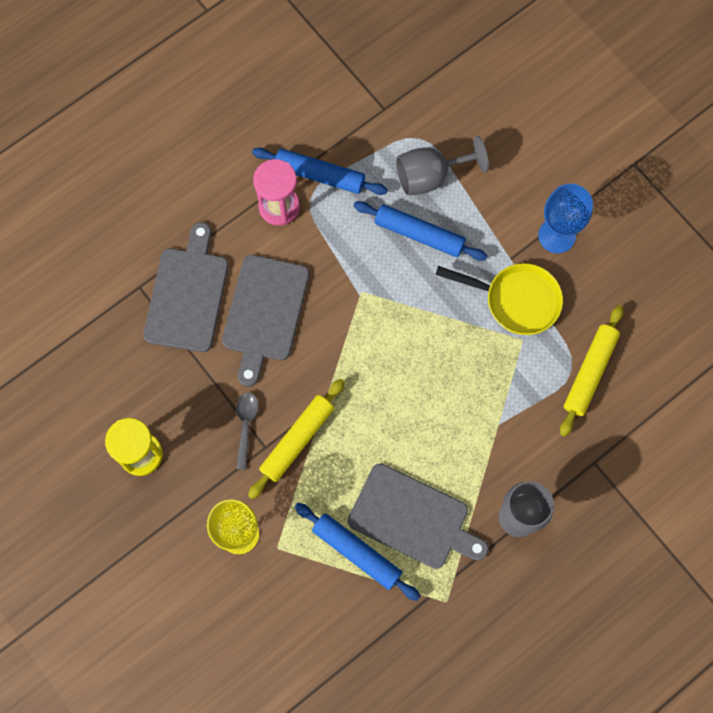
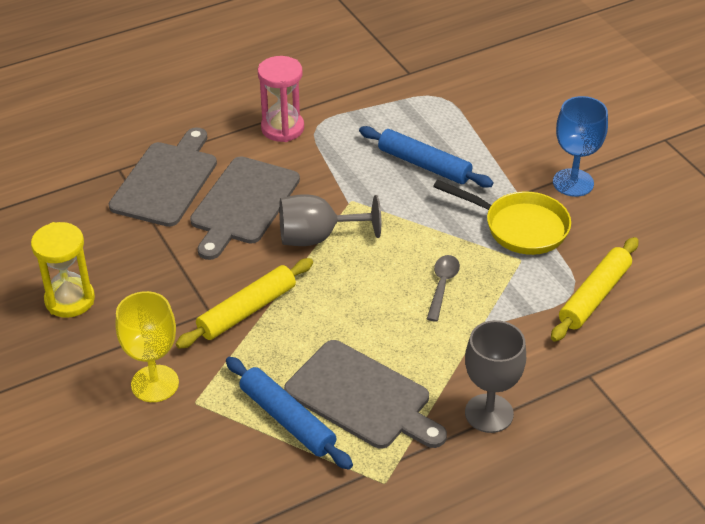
camera: 10 degrees right, 30 degrees down
(246, 425) = (193, 291): grey spoon -> grey spoon (442, 285)
(320, 175) = (331, 111): blue rolling pin -> none
(430, 176) = (445, 124): grey goblet -> grey goblet (317, 237)

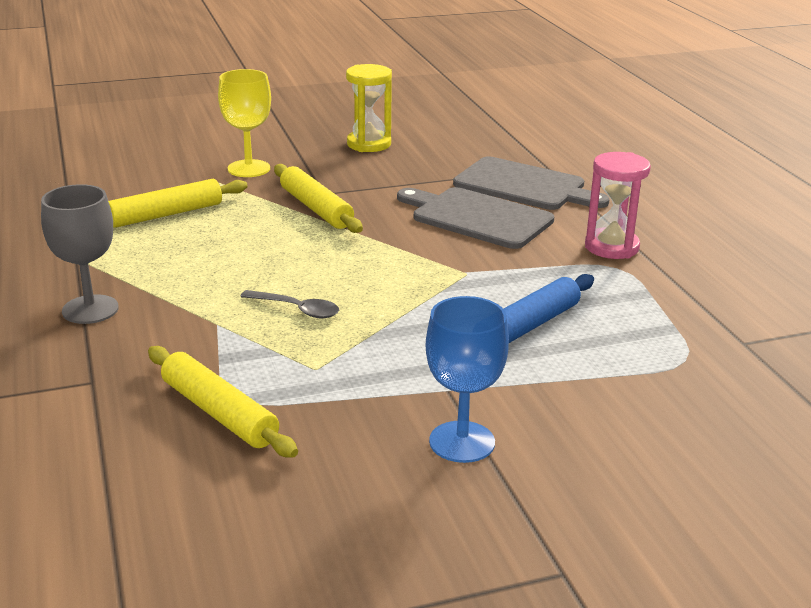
camera: 100 degrees right, 15 degrees down
(287, 419) = (166, 214): blue rolling pin -> yellow rolling pin
(317, 237) = (409, 249): grey goblet -> none
(362, 397) = (165, 249): grey cutting board -> none
(519, 227) = (378, 378): yellow pan -> none

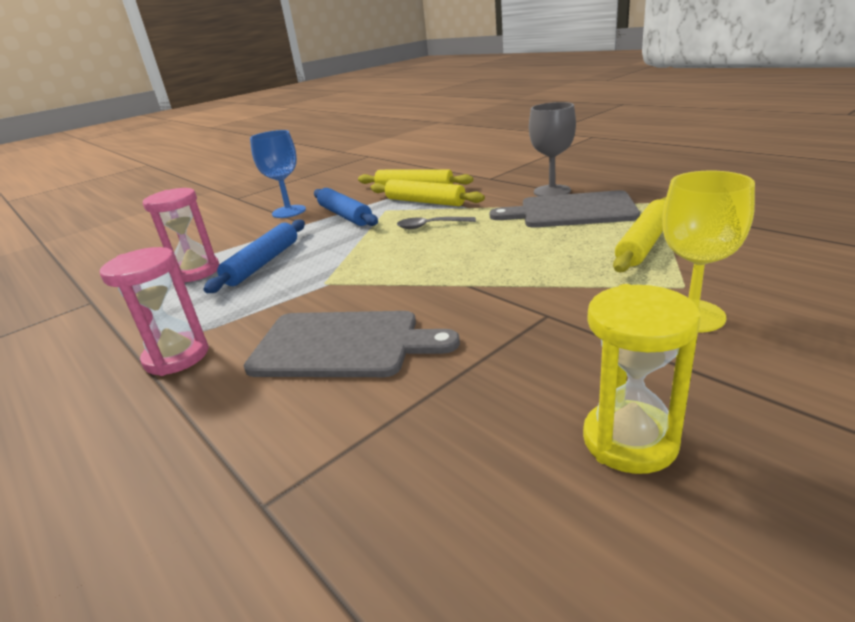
camera: 160 degrees right, 0 degrees up
(316, 208) = (526, 294): yellow rolling pin -> yellow rolling pin (425, 202)
(379, 384) = (345, 215): none -> blue rolling pin
(524, 186) = (296, 429): grey cutting board -> grey cutting board (571, 211)
(615, 345) = (196, 272): none -> pink hourglass

